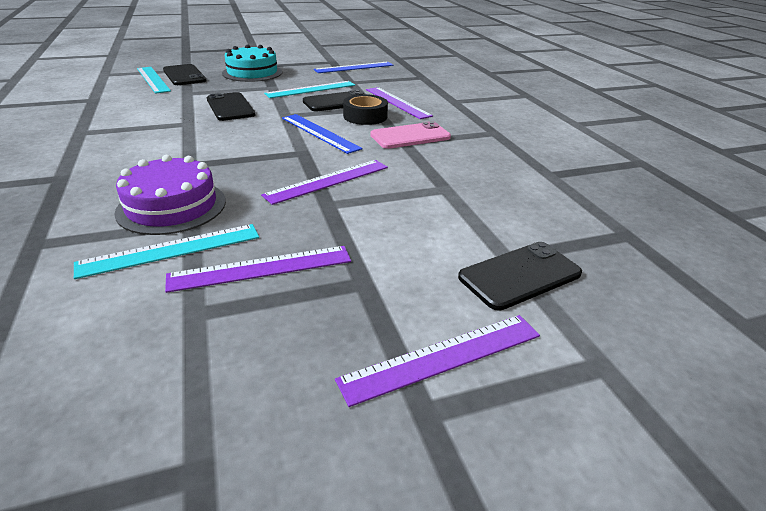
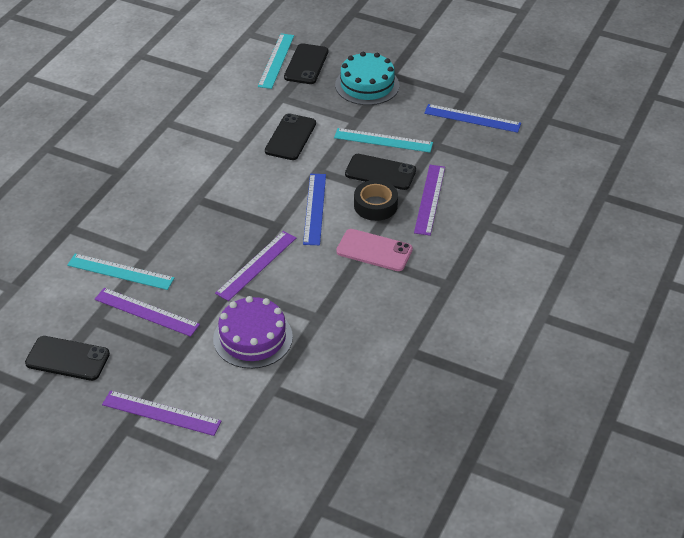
camera: 45 degrees right, 10 degrees up
(172, 206) = (151, 235): purple cake -> purple cake (253, 338)
(328, 181) = (256, 265): purple ruler -> purple ruler turned 60 degrees counterclockwise
(520, 275) = (258, 403): black phone -> black phone (67, 359)

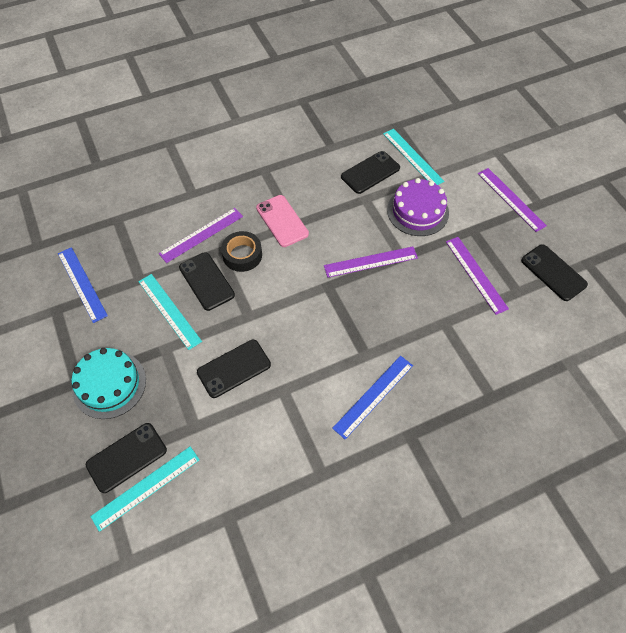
camera: 140 degrees left, 15 degrees up
(120, 272) = (474, 322): turquoise ruler -> turquoise ruler (412, 157)
(314, 208) = (286, 282): blue ruler -> blue ruler (373, 396)
(339, 348) = (370, 172): none -> black phone

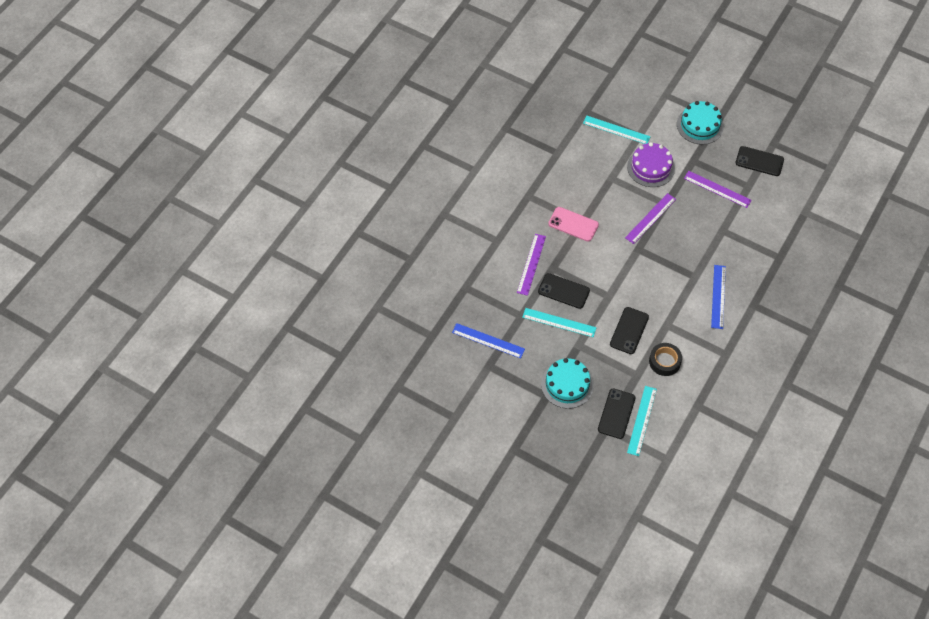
camera: 35 degrees left, 0 degrees up
(242, 255) = (569, 261): black tape -> black tape (664, 361)
(370, 172) = (599, 157): black phone -> none
(511, 199) = (700, 125): purple ruler -> turquoise cake

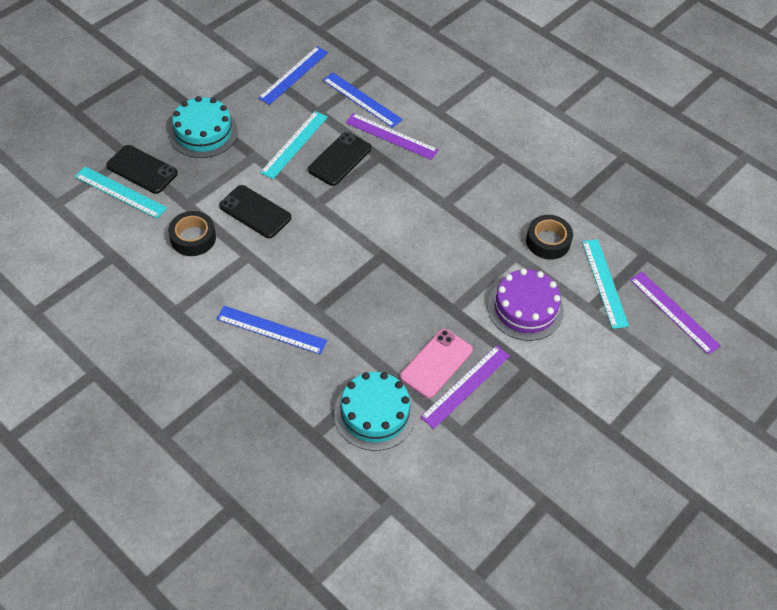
camera: 100 degrees right, 5 degrees down
(500, 290) = (362, 99): none -> blue ruler
(573, 224) = (443, 193): pink phone -> pink phone (436, 363)
(594, 162) = (548, 241): none -> black tape
(616, 130) = (604, 283): turquoise ruler -> turquoise ruler turned 45 degrees counterclockwise
(650, 218) = (431, 283): purple ruler -> purple ruler (674, 312)
(700, 125) = (600, 399): turquoise cake -> turquoise cake (375, 413)
(759, 161) = (510, 466): black phone -> none

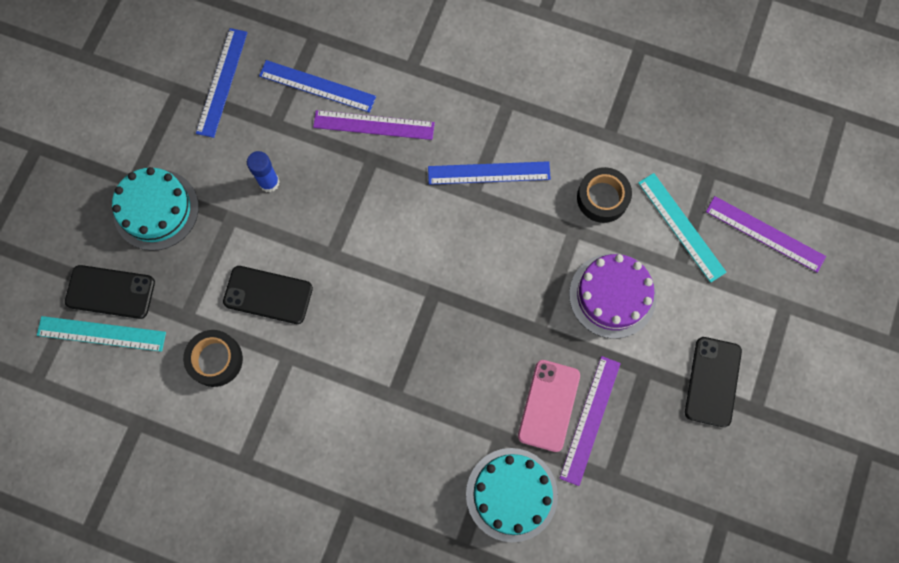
camera: 20 degrees left, 20 degrees up
(271, 330) = (358, 440): blue ruler -> blue ruler (489, 173)
(294, 144) = (269, 182): turquoise ruler -> blue glue stick
(340, 159) = (330, 182): black phone -> black phone (713, 381)

